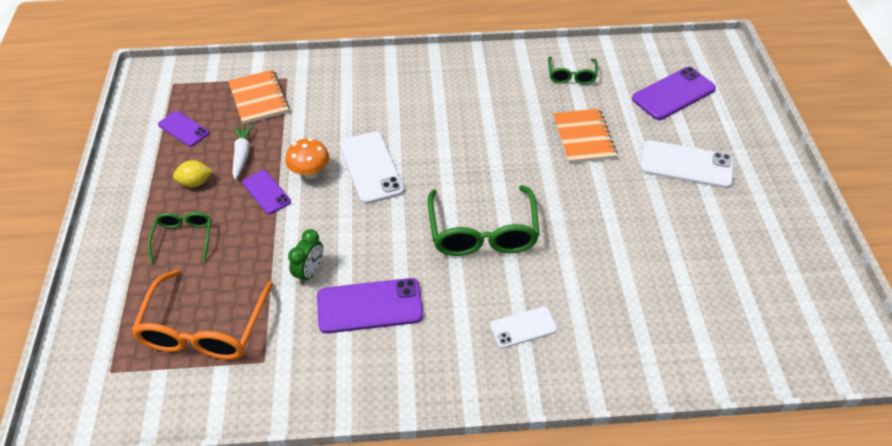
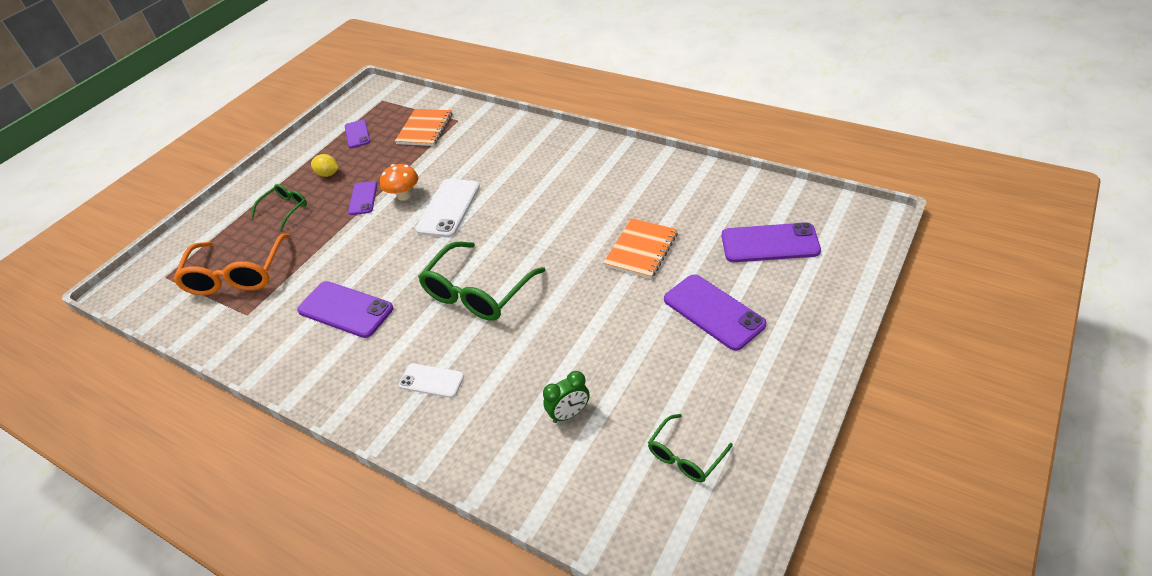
camera: 40 degrees right, 5 degrees down
(204, 329) = (236, 275): orange glasses -> orange glasses turned 45 degrees counterclockwise
(242, 155) = (374, 166): white carrot -> none
(309, 272) = (333, 267): green clock -> green clock (569, 414)
(571, 76) = (685, 193): green glasses -> green glasses (685, 456)
(686, 165) = (713, 312): white phone -> purple phone

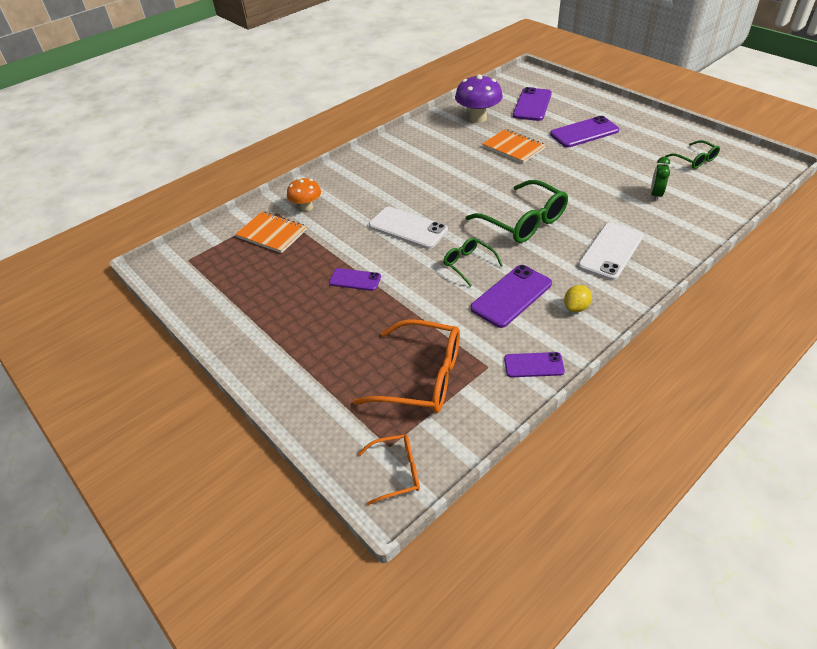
camera: 75 degrees left, 0 degrees up
(139, 288) = (397, 472): none -> orange glasses
(285, 209) = (331, 338): green glasses -> green glasses (468, 264)
(328, 174) = (293, 304): yellow lemon -> yellow lemon (576, 307)
(357, 134) = (237, 280): purple phone -> purple phone (533, 365)
(404, 196) = (371, 253): orange mushroom -> orange mushroom (306, 207)
(431, 381) = (610, 251): white phone -> white phone, size x1.67
(569, 414) = (655, 195): green clock -> green clock turned 150 degrees counterclockwise
(703, 201) = (478, 118): none -> purple mushroom

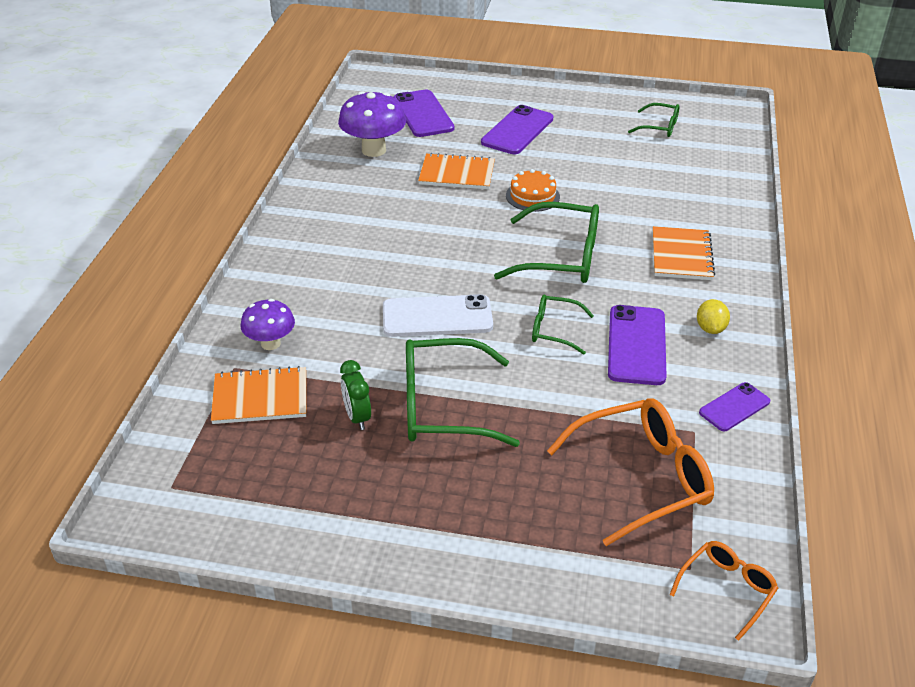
camera: 40 degrees left, 5 degrees down
(306, 207) = (270, 343): orange mushroom -> purple mushroom
(355, 280) = (442, 406): purple phone -> green glasses
(547, 177) = (532, 196): none -> orange cake
(610, 251) = (681, 255): white phone -> orange notebook
(655, 195) = (661, 178): green clock -> green clock (357, 417)

